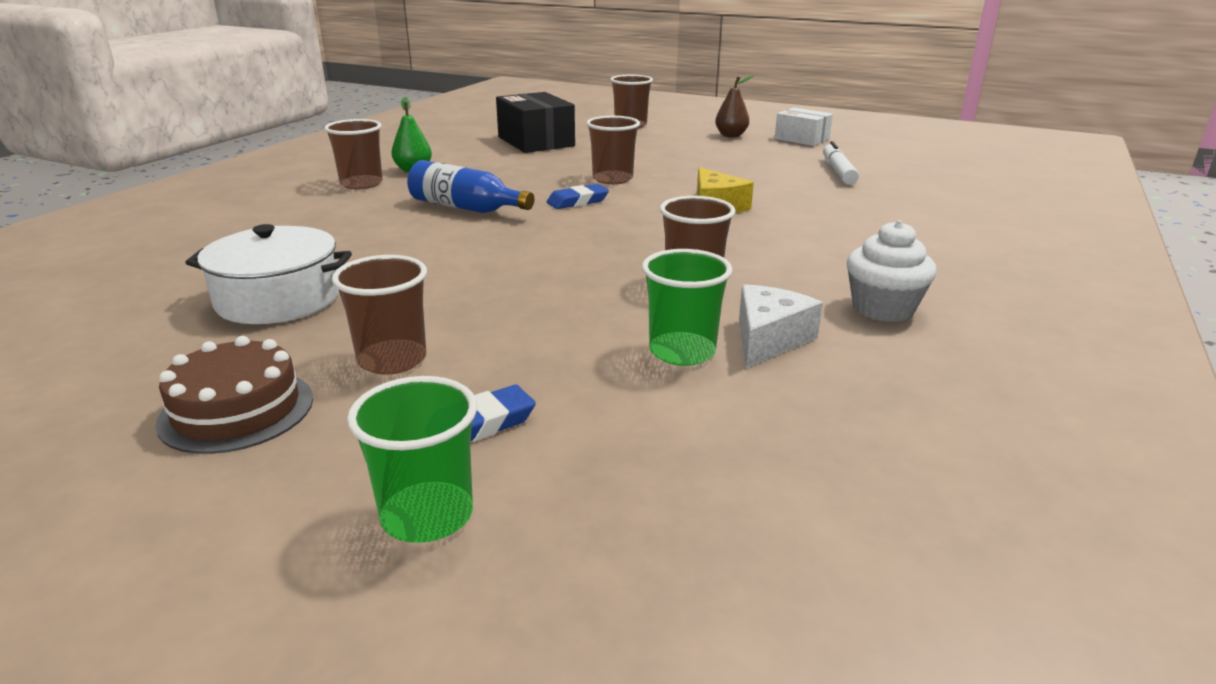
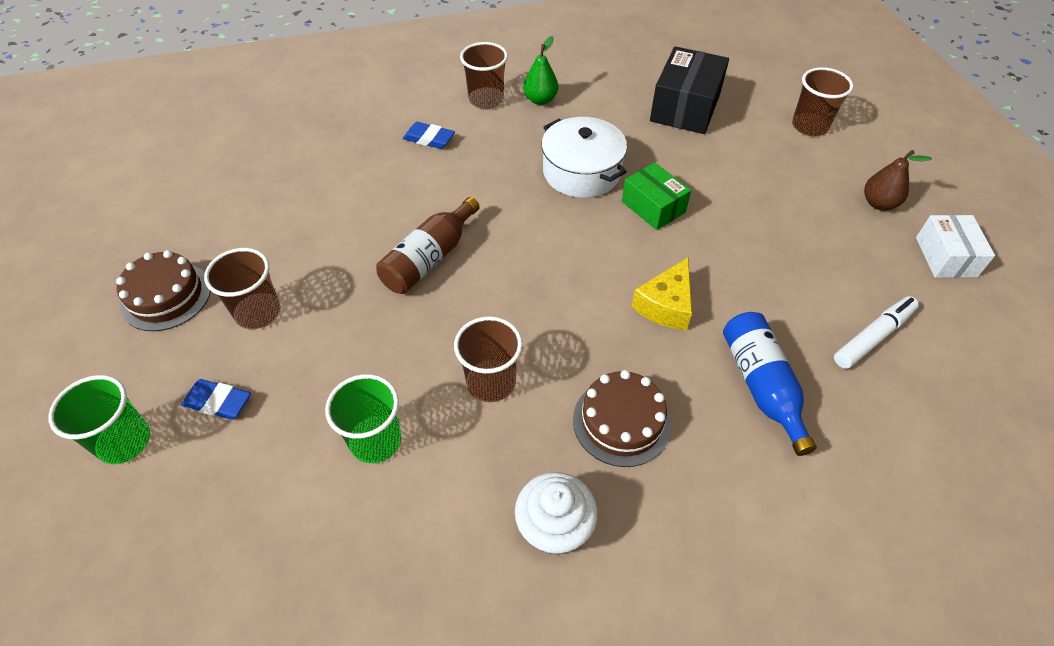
camera: 50 degrees right, 25 degrees up
(278, 299) = (288, 210): white pot -> white pot (582, 172)
(466, 208) = (500, 177): blue bottle -> blue bottle (761, 386)
(499, 260) = (429, 258): none -> brown bottle
(577, 201) = (579, 221): blue eraser -> blue eraser (429, 139)
(612, 179) = (653, 207): brown cup -> green box
(768, 339) = (435, 479): white cheese -> none
(807, 254) = (621, 421): none -> brown cake

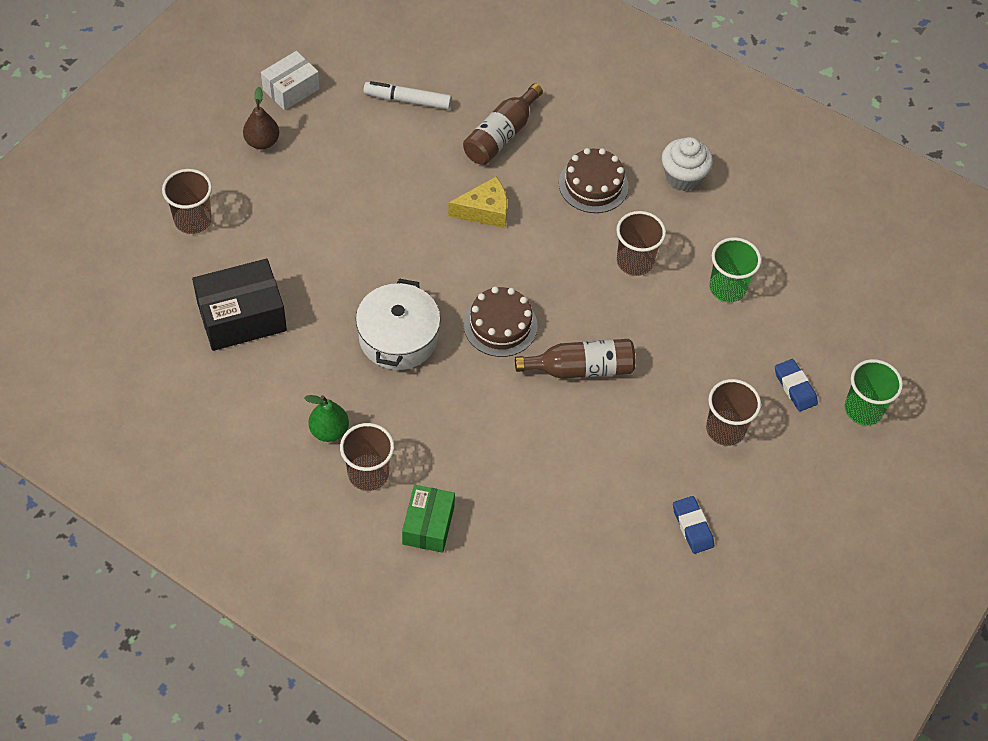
camera: 135 degrees left, 5 degrees up
(166, 296) = (774, 499): brown cake -> brown cake (500, 325)
(429, 139) = (461, 475): blue eraser -> blue eraser (692, 527)
(653, 207) = (395, 269): green box -> green box (428, 525)
(761, 386) = (501, 135): blue bottle -> brown bottle

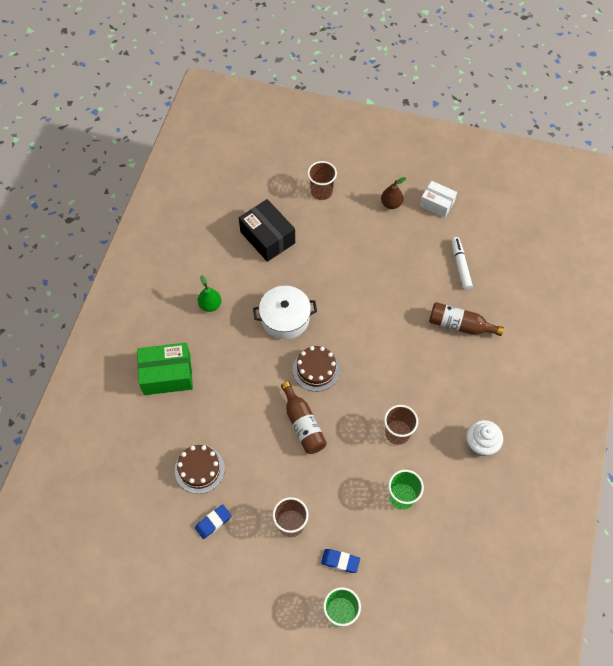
camera: 75 degrees right, 5 degrees up
(368, 474) = (190, 333): brown cup -> none
(428, 525) = (167, 374): green box -> green box, size x1.56
(484, 211) = (396, 334): yellow cheese -> none
(593, 185) = (447, 390): brown cake -> brown cake (199, 469)
(795, 387) = (340, 561): blue eraser -> blue eraser turned 60 degrees clockwise

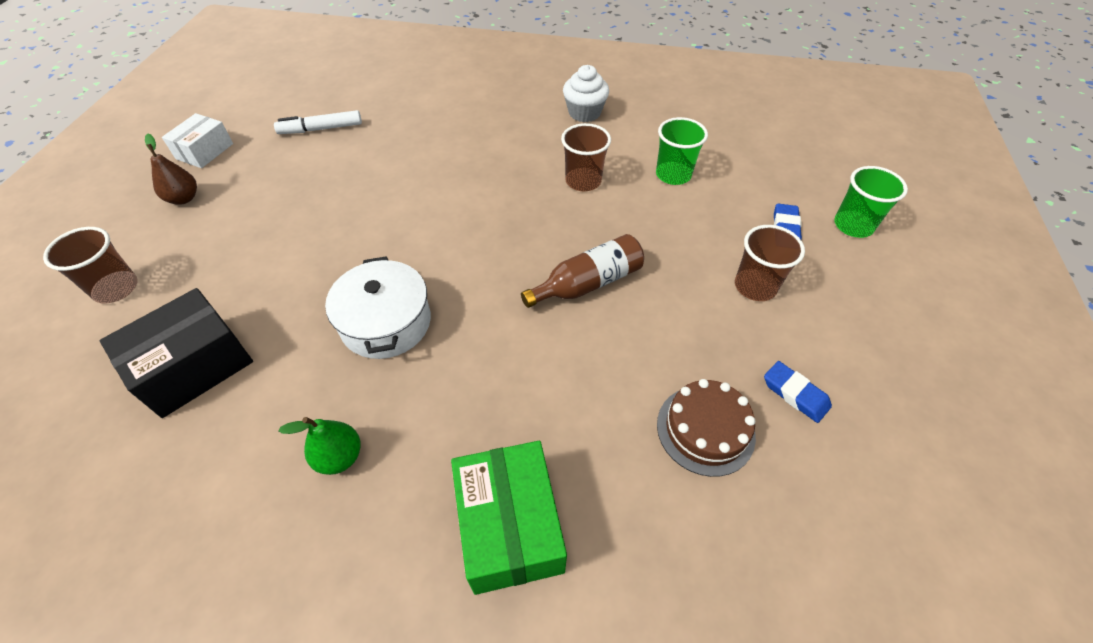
camera: 95 degrees left, 10 degrees down
(316, 369) = (488, 273): brown cake -> none
(460, 325) = (416, 129): brown bottle -> none

